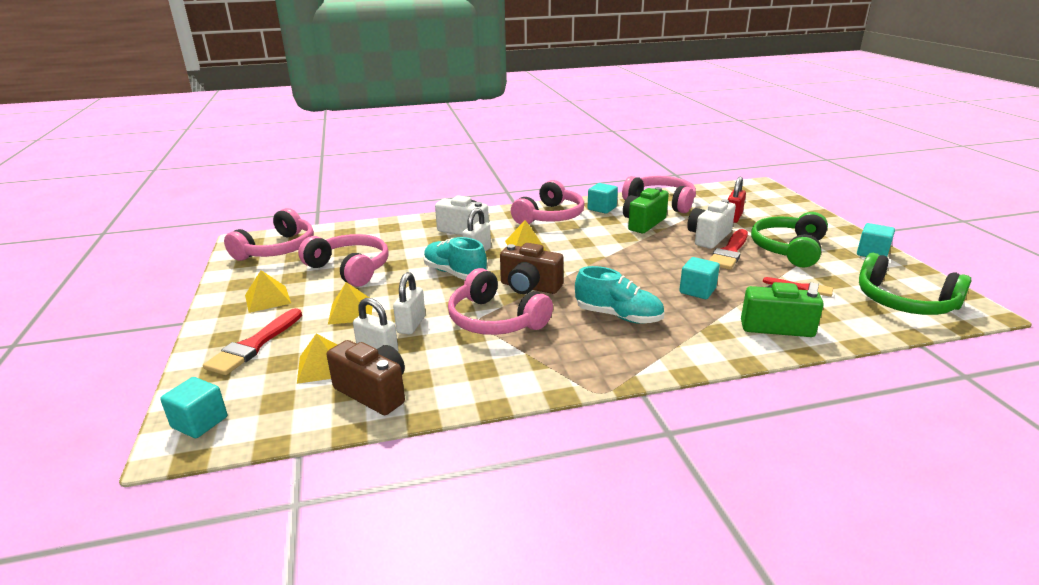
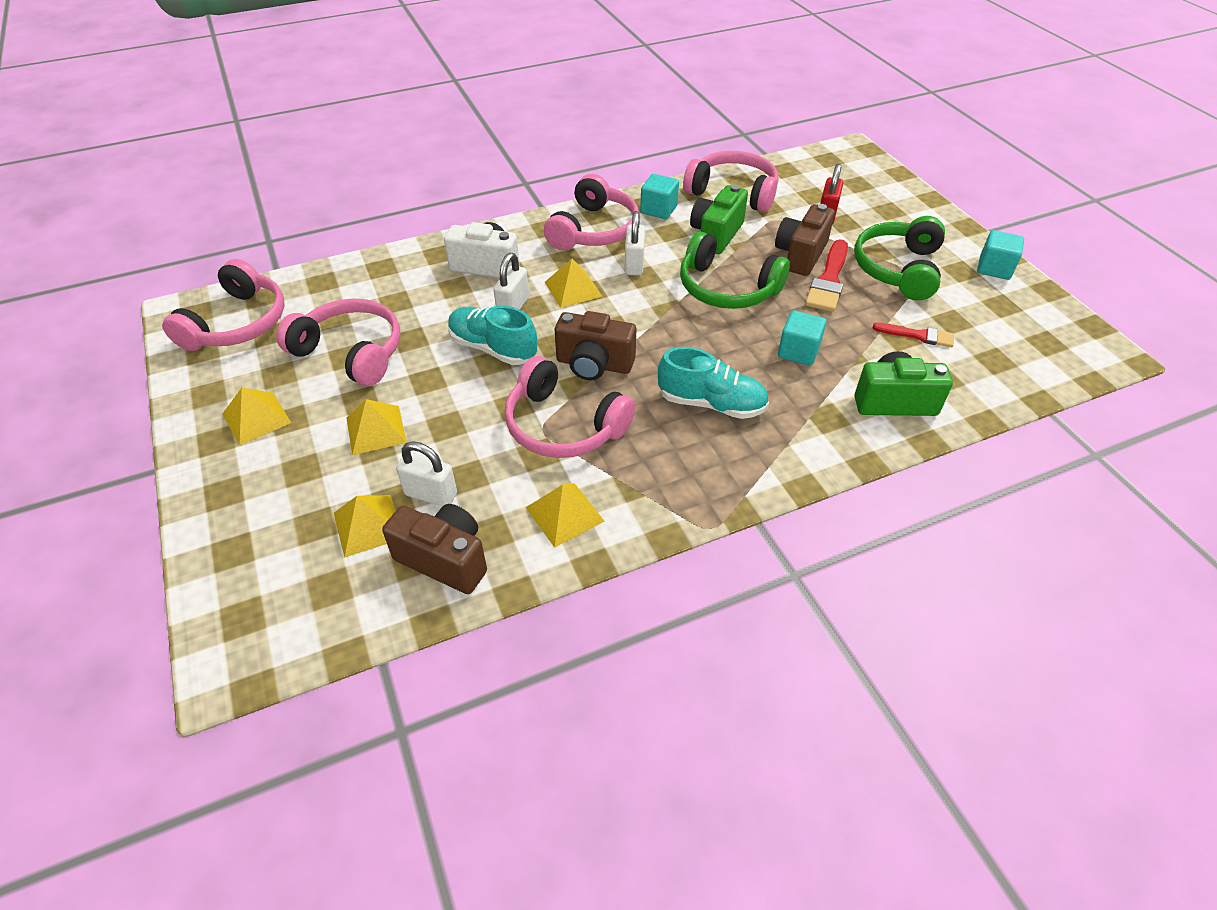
camera: 10 degrees left, 20 degrees up
(199, 422) = (243, 633): turquoise cube -> none
(254, 345) = (267, 501): red brush -> none
(411, 325) = (460, 444): white padlock -> white padlock (634, 264)
(479, 373) = (564, 514): none -> yellow pyramid
(708, 237) = (800, 255): white camera -> brown camera
(904, 302) = (1032, 348): green headphones -> green headphones (726, 288)

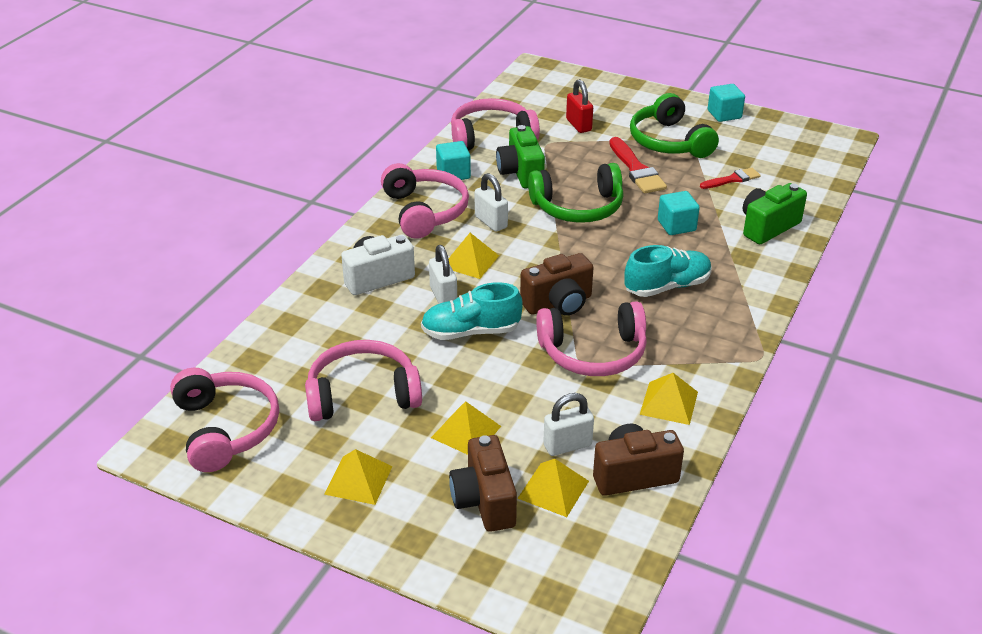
camera: 40 degrees left, 10 degrees down
(800, 255) = (597, 161): brown camera -> brown camera (484, 501)

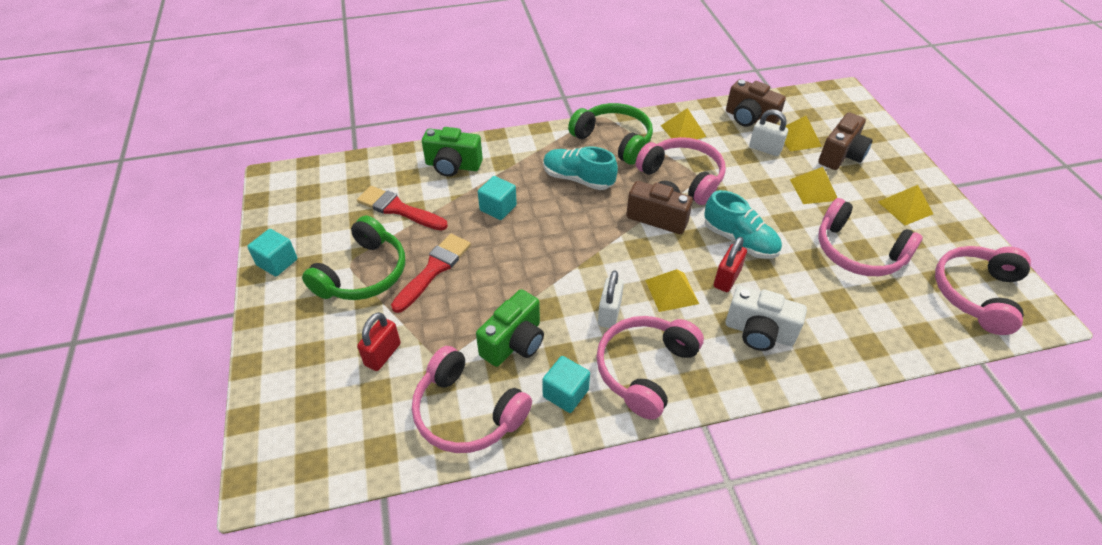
camera: 130 degrees left, 10 degrees up
(443, 296) = (726, 279): white padlock -> red padlock
(578, 207) = (530, 273): green headphones -> green headphones (614, 140)
(732, 179) = (398, 209): red brush -> red brush, size x1.60

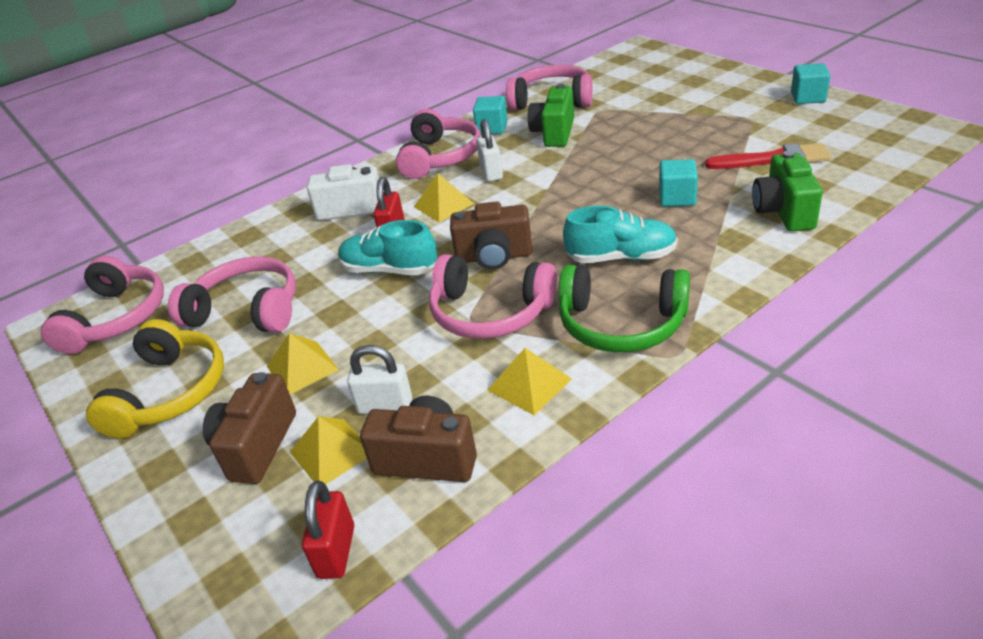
camera: 160 degrees right, 10 degrees down
(363, 274) = (727, 118): green headphones -> none
(383, 354) = (643, 97): red padlock -> red padlock (336, 551)
(434, 269) = (673, 140): red brush -> none
(453, 166) = (783, 212): green camera -> green camera turned 75 degrees counterclockwise
(905, 207) = (170, 392): yellow pyramid -> yellow headphones

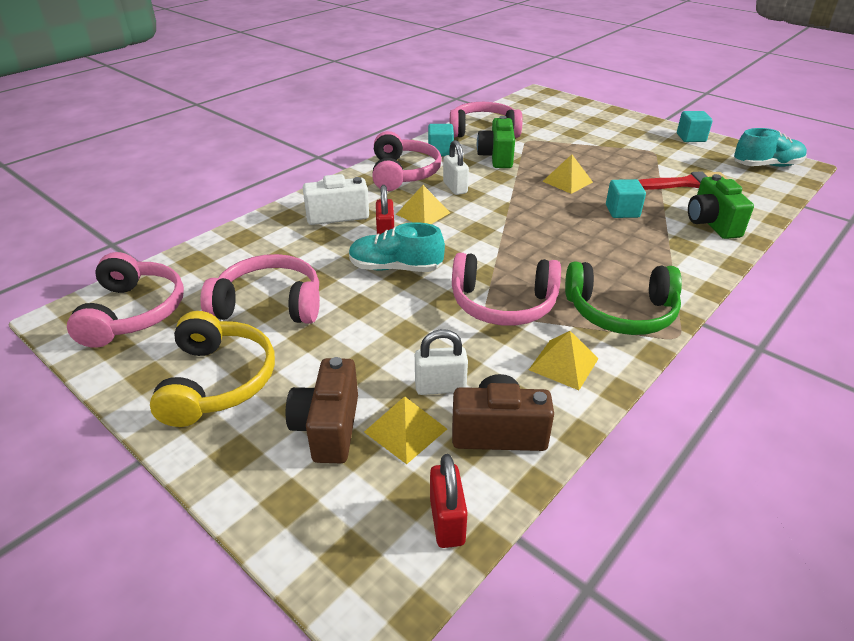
camera: 15 degrees left, 0 degrees up
(302, 368) = (345, 355): yellow pyramid -> yellow pyramid (567, 181)
(494, 257) = (487, 257): brown camera -> none
(621, 257) = (597, 258): turquoise shoe -> turquoise shoe (766, 165)

